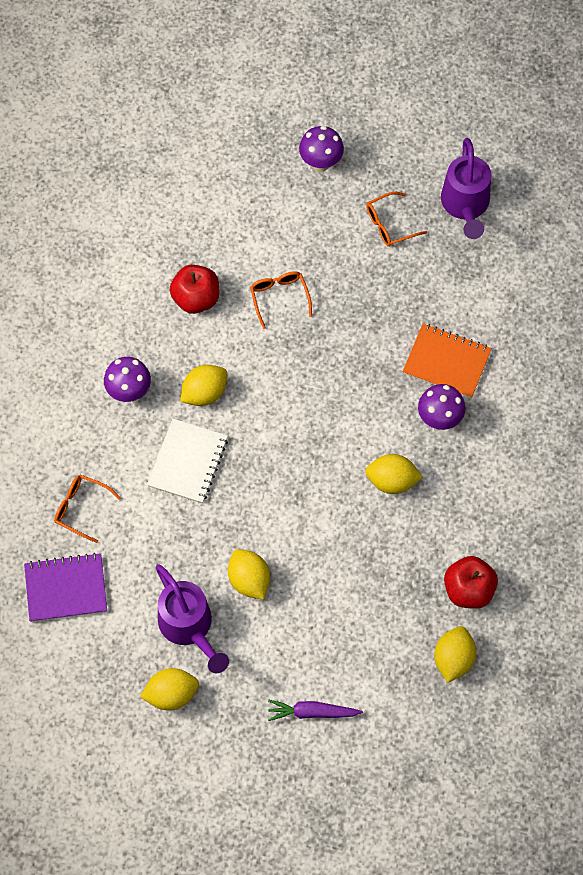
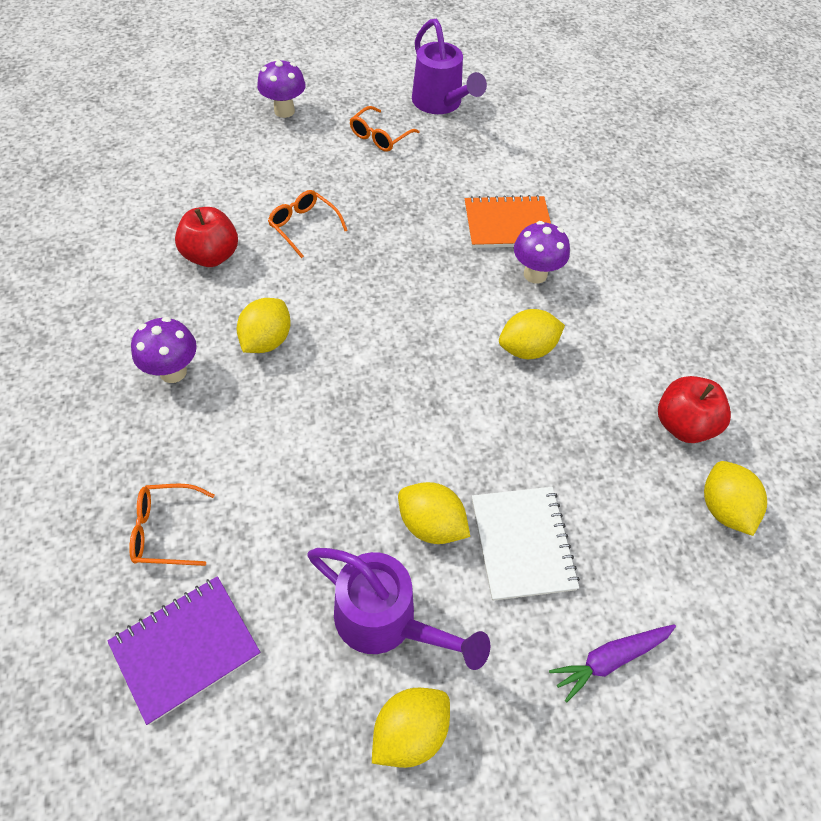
camera: 30 degrees left, 10 degrees down
(188, 462) = (283, 420): white notebook -> white notebook (522, 543)

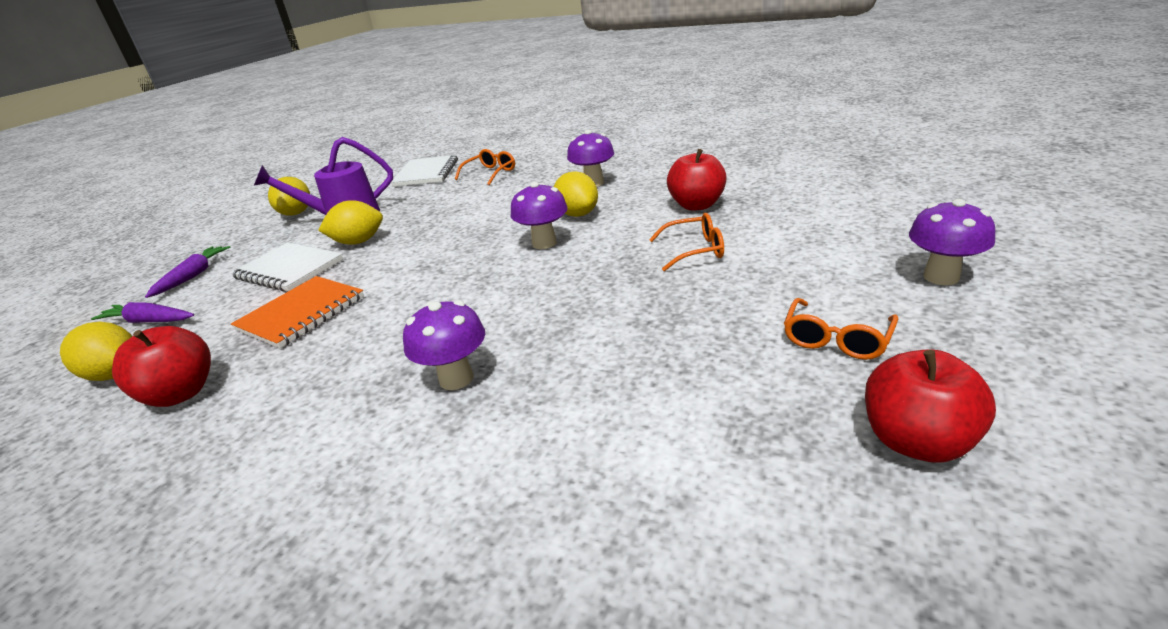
camera: 135 degrees right, 25 degrees down
(185, 648) = (426, 173): purple notebook -> white notebook
(341, 333) = (544, 243): none -> purple mushroom
(379, 137) = (836, 339): orange glasses -> orange glasses turned 135 degrees counterclockwise
(440, 103) = (916, 441): purple watering can -> red apple
(508, 224) = (553, 392): orange notebook -> orange notebook (301, 313)
(527, 349) = (392, 331): yellow lemon -> none
(680, 585) = (149, 321): none -> purple carrot

